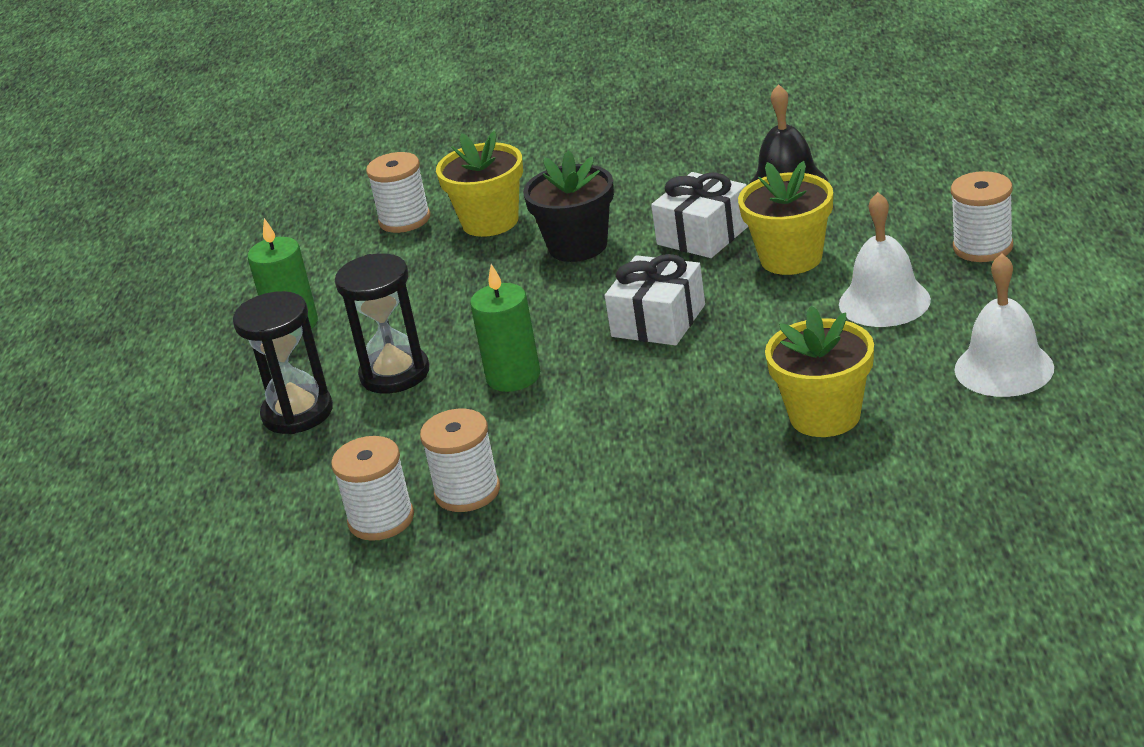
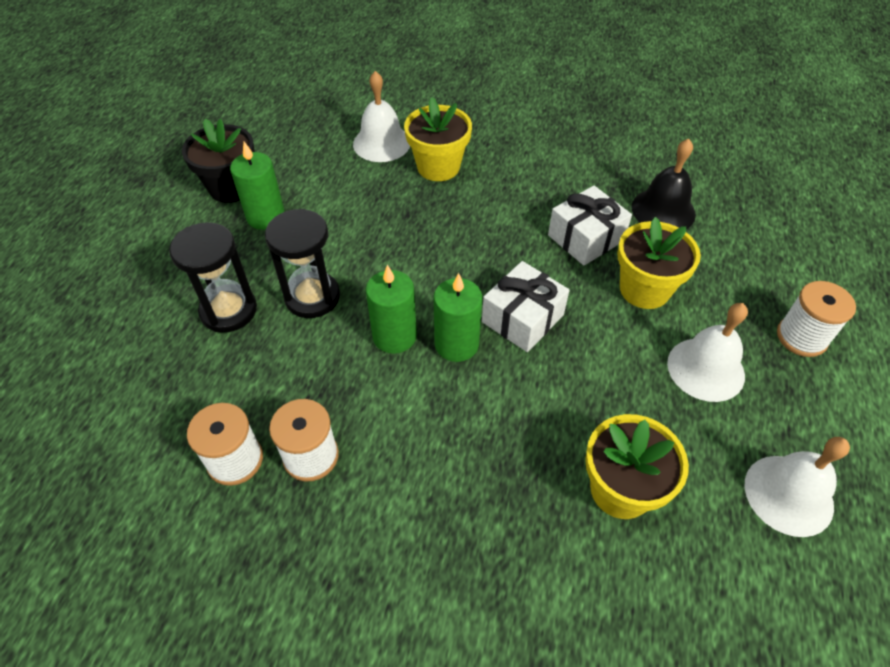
camera: 10 degrees right, 20 degrees up
(404, 220) = (381, 143): white spool -> white bell
(578, 246) = (490, 215): black flower pot -> black flower pot (231, 187)
(590, 362) = (456, 344): none -> green candle

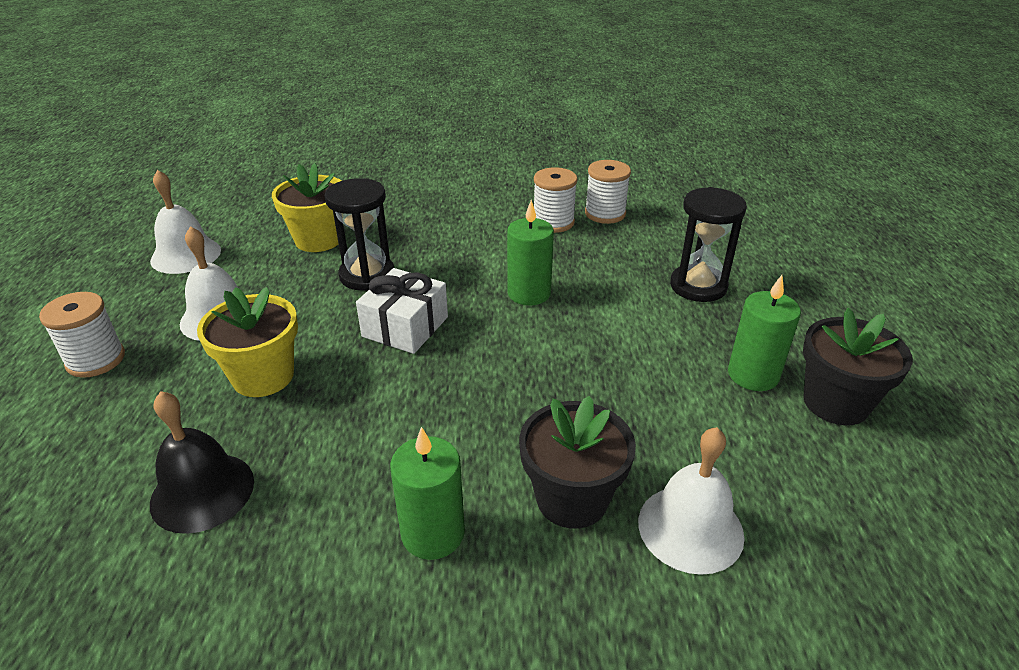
camera: 165 degrees right, 15 degrees down
(312, 297) = (629, 309): black hourglass -> black hourglass (367, 275)
(438, 167) = (572, 498): yellow flower pot -> black flower pot
(456, 344) = (467, 297): green candle -> green candle (433, 533)
(585, 238) = (330, 425): white gift -> none

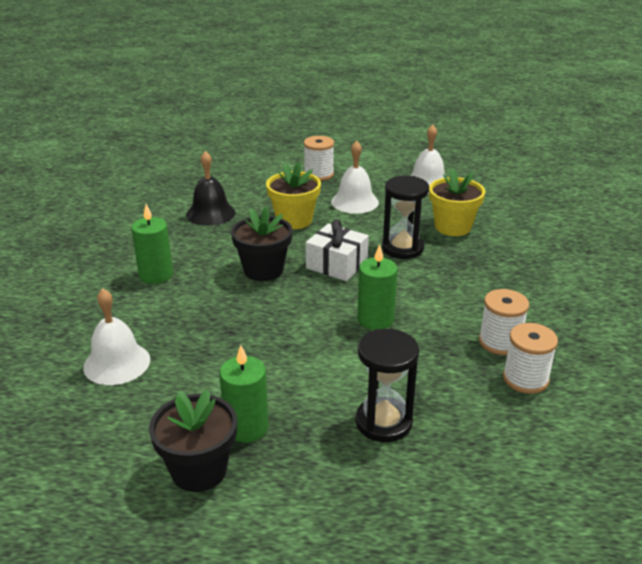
camera: 95 degrees right, 5 degrees down
(572, 498) = (158, 321): black flower pot -> black flower pot (263, 270)

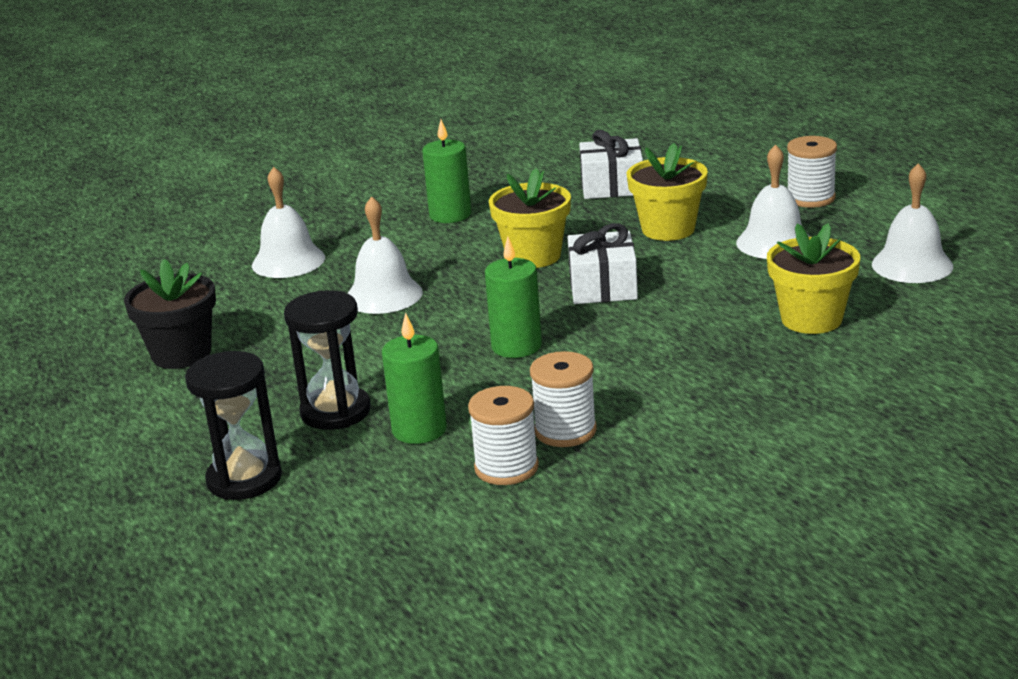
camera: 60 degrees right, 5 degrees down
(210, 213) = (612, 186): black bell -> white gift
(236, 342) = (384, 295): none -> white bell
(246, 427) = (258, 351): green candle -> green candle (419, 430)
(263, 270) = (533, 256): black flower pot -> yellow flower pot
(402, 248) = (701, 308): black hourglass -> black hourglass (244, 479)

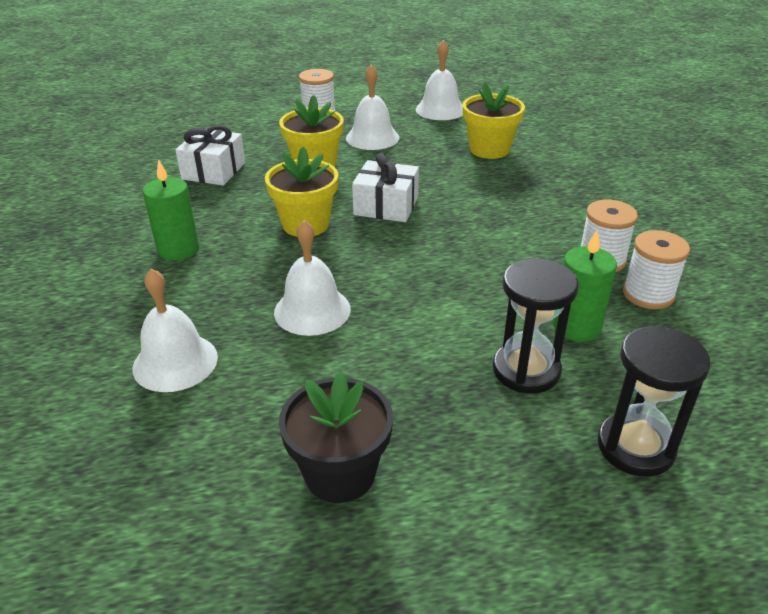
camera: 75 degrees left, 10 degrees up
(516, 346) = (458, 258): green candle -> none

